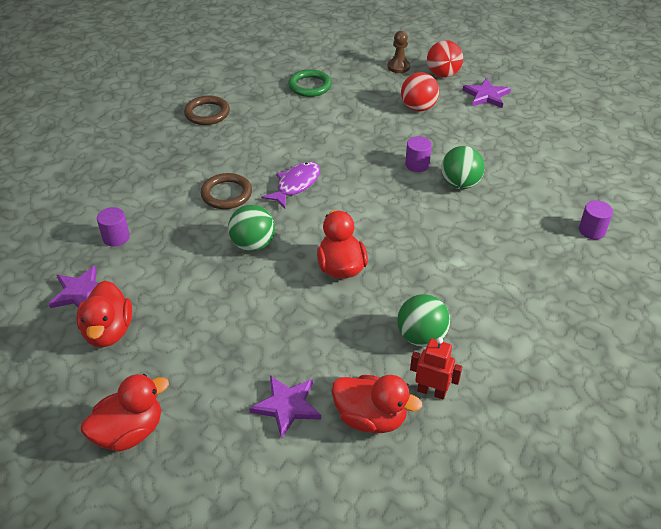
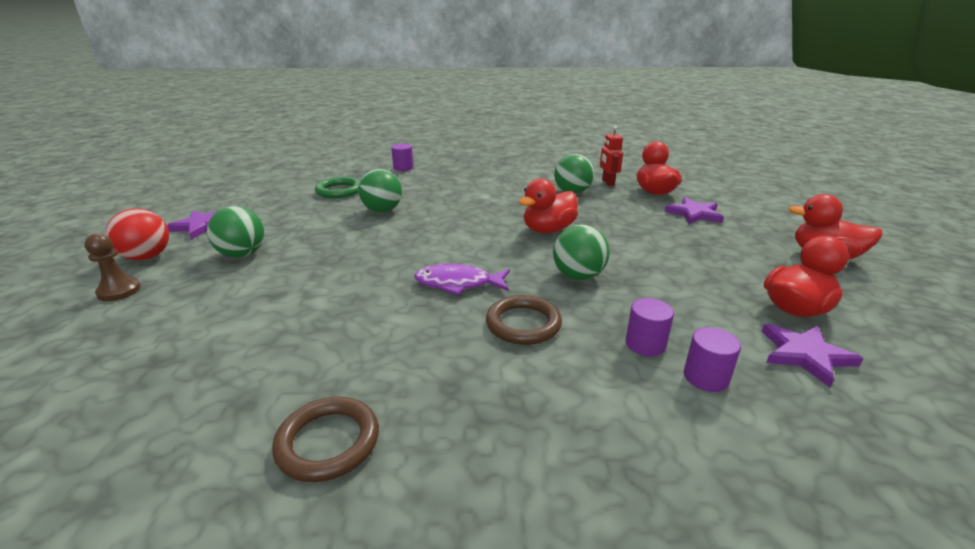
camera: 120 degrees left, 15 degrees down
(309, 86) = (191, 352): green ring -> green ring (339, 191)
(417, 165) = (365, 232): purple cylinder -> purple cylinder (645, 344)
(418, 108) = (242, 254): red ball -> green ball

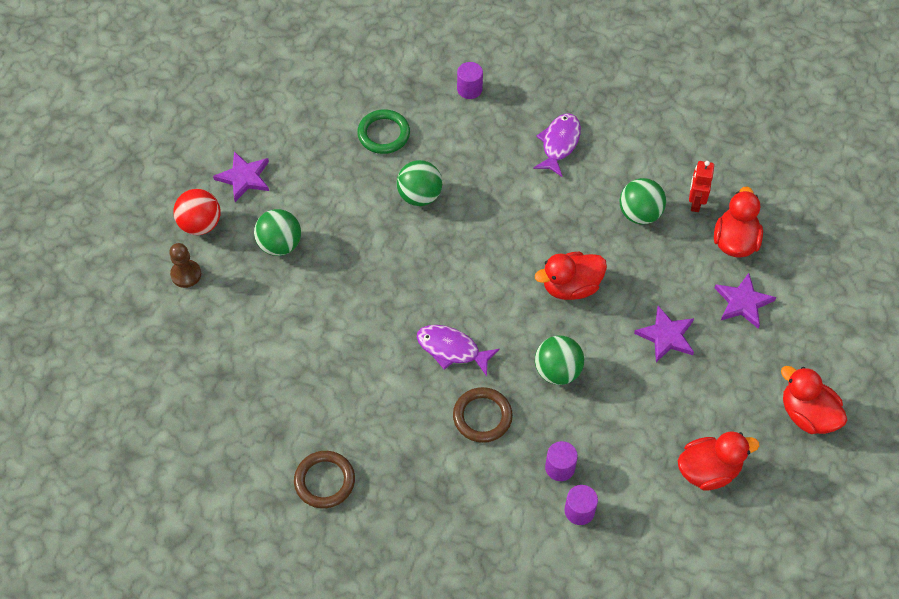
camera: 20 degrees right, 30 degrees up
(486, 177) = (559, 143): none -> purple fish
(805, 355) = (667, 516): purple star -> purple star (666, 336)

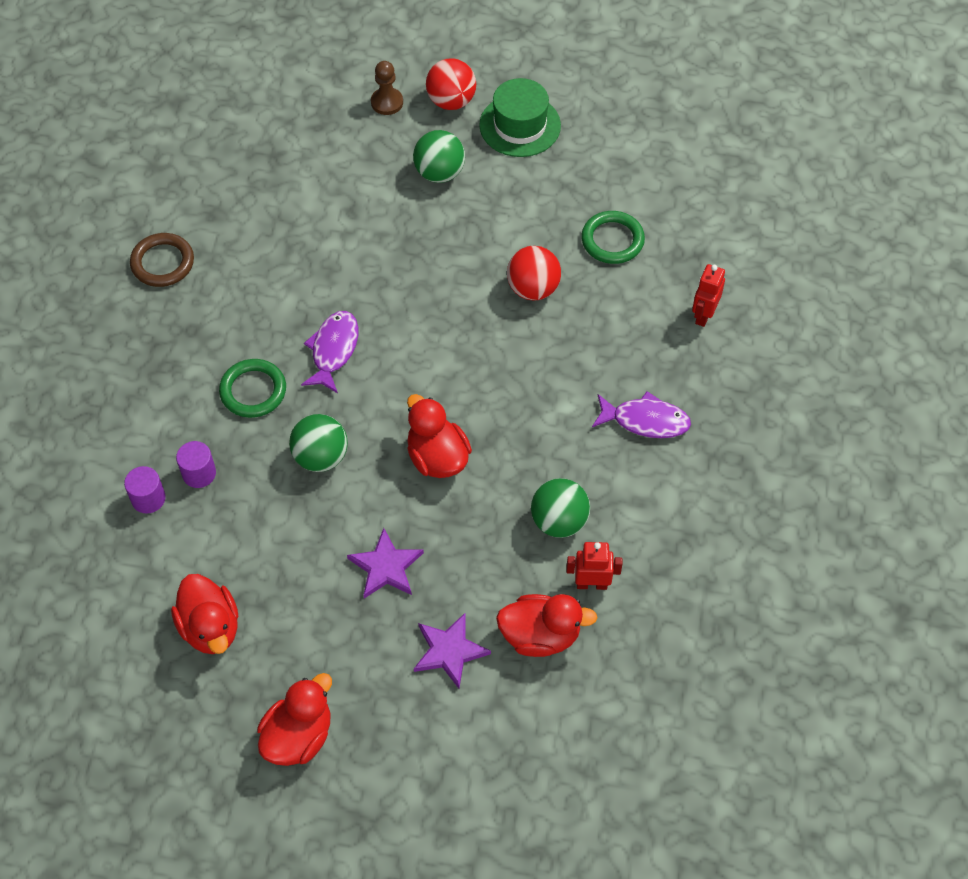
camera: 80 degrees right, 0 degrees up
(244, 178) = (520, 125): purple star -> green hat
(419, 196) = (533, 288): green ball -> red ball
(469, 89) = (703, 315): purple cylinder -> red robot
(482, 416) = (253, 391): brown ring -> green ring

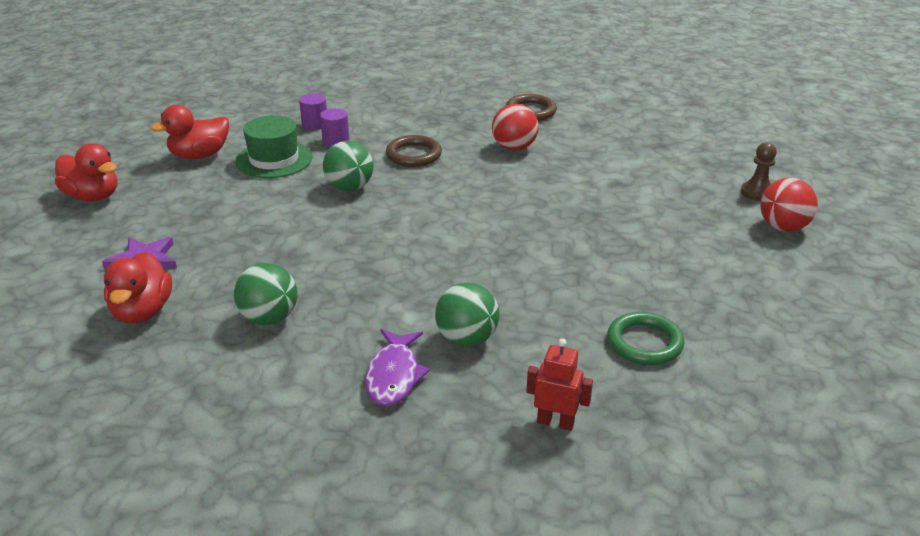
camera: 85 degrees right, 25 degrees down
(253, 391) = (413, 155): green ring -> brown ring
(333, 350) = (460, 186): purple fish -> none
(386, 567) = (236, 224): purple star -> none
(437, 457) = (348, 243): red duck -> none
(439, 173) = (684, 226): green ball -> green ball (467, 339)
(520, 125) = (777, 271): green hat -> green hat (274, 159)
(533, 288) = (558, 289): red ball -> red ball (514, 148)
(591, 584) = (191, 342): red robot -> none

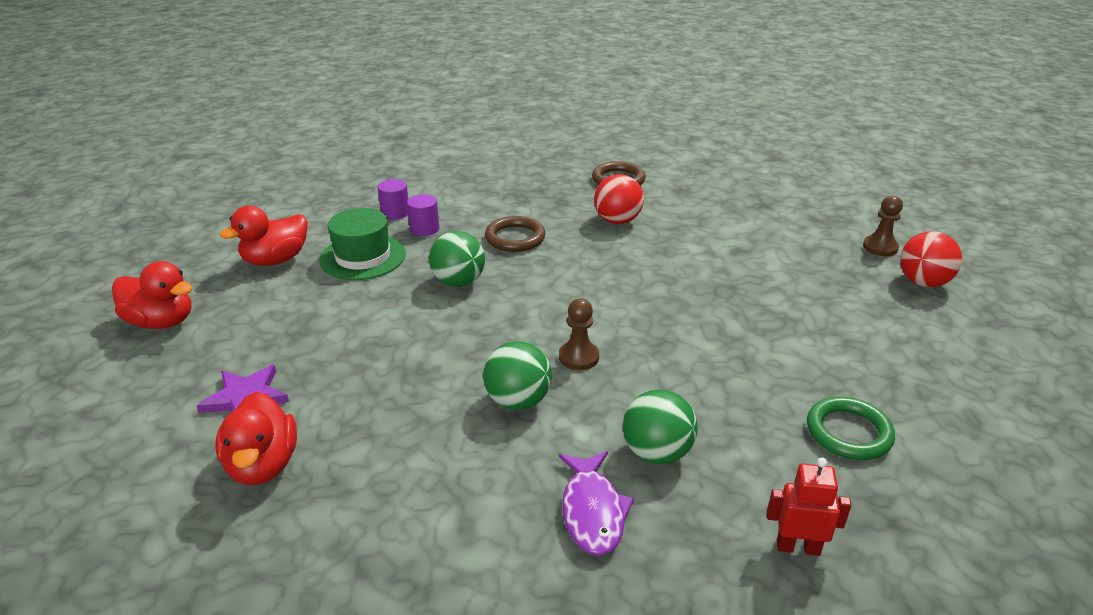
camera: 10 degrees left, 0 degrees up
(269, 318) = (420, 454): green ball -> green ball (518, 401)
(431, 258) = (578, 357): none -> brown pawn

